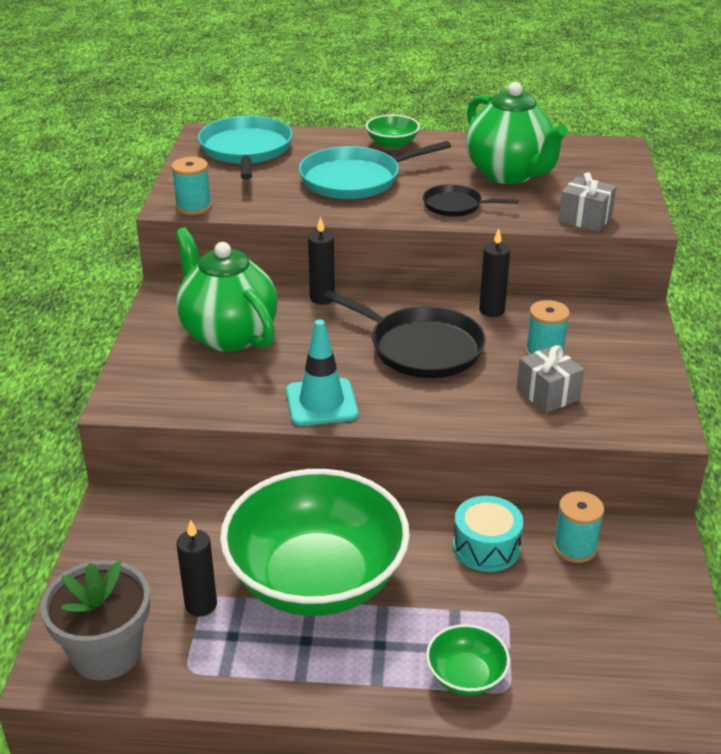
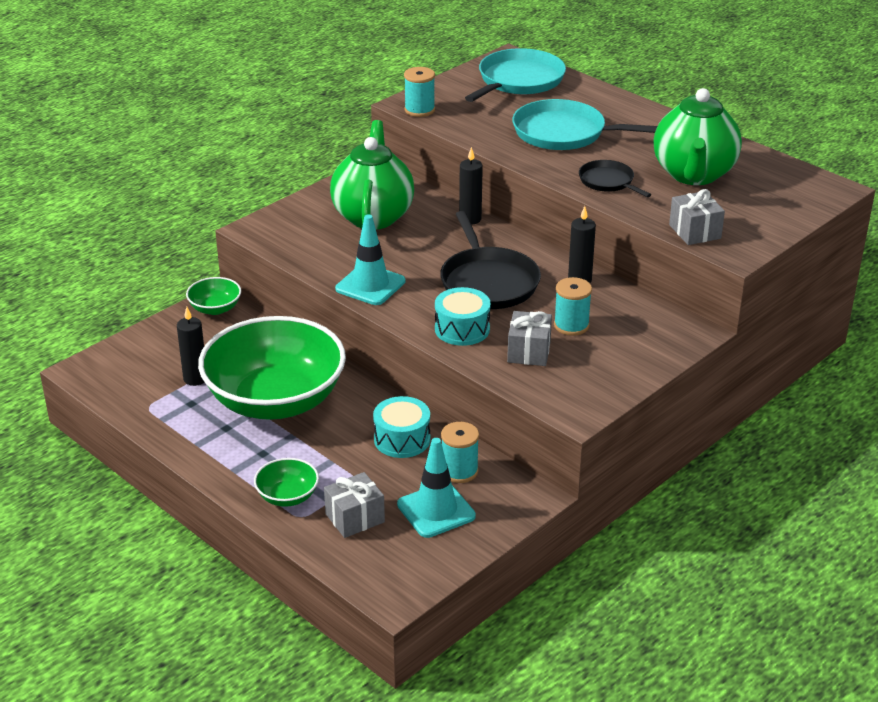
camera: 40 degrees right, 0 degrees up
(106, 653) = (119, 375): grey flower pot -> none
(392, 144) = (639, 116): green bowl -> green bowl (215, 308)
(464, 402) = (462, 329): none -> turquoise drum
(556, 656) = (355, 518): none -> grey gift
(610, 599) = (436, 510): none -> turquoise traffic cone

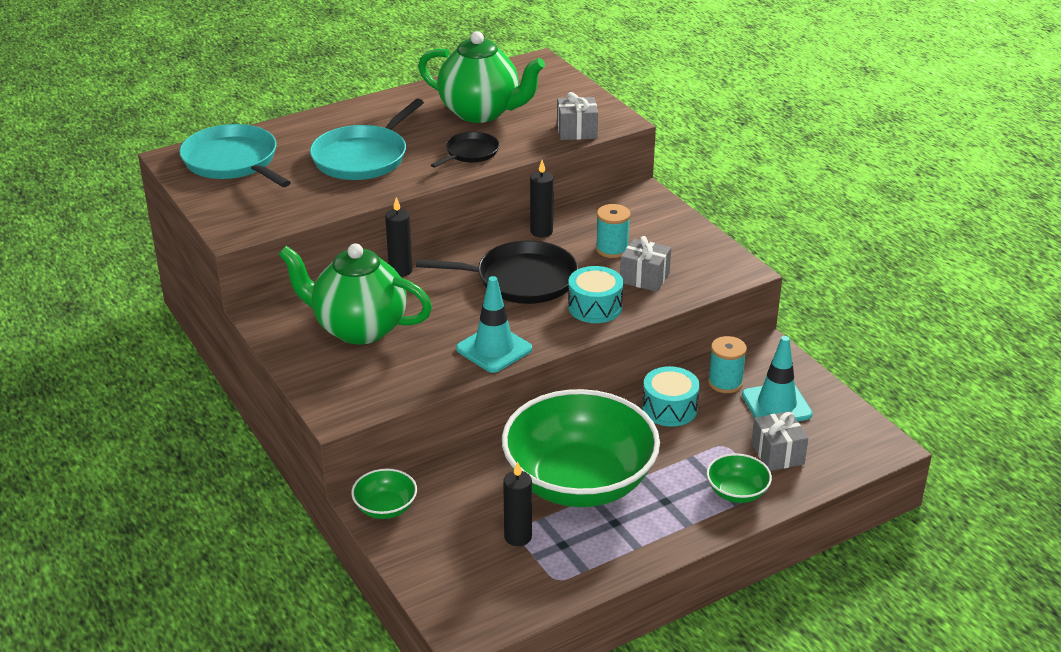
camera: 75 degrees left, 0 degrees up
(419, 110) = (254, 227): turquoise spool -> none
(608, 181) = (470, 153): black pan -> black pan turned 150 degrees clockwise

